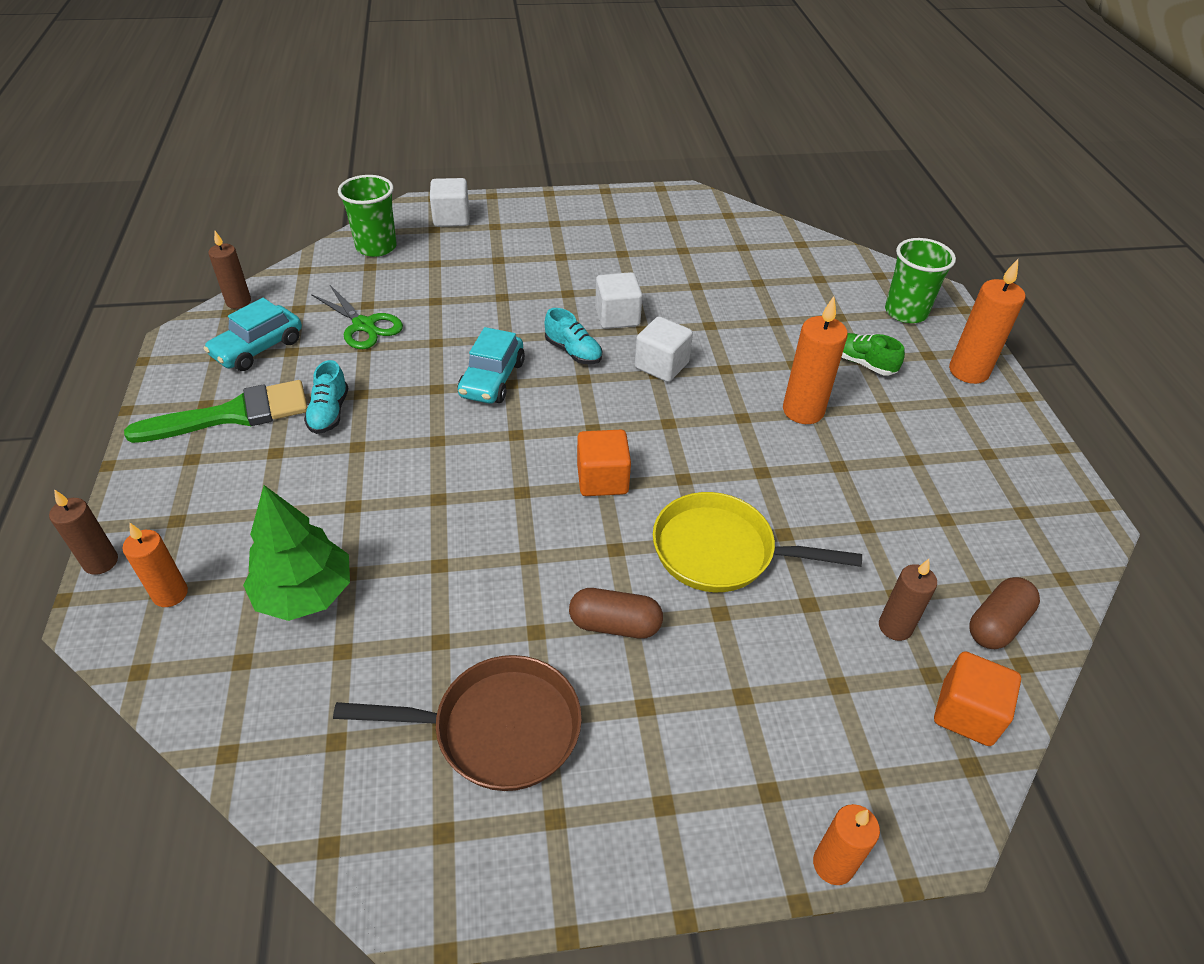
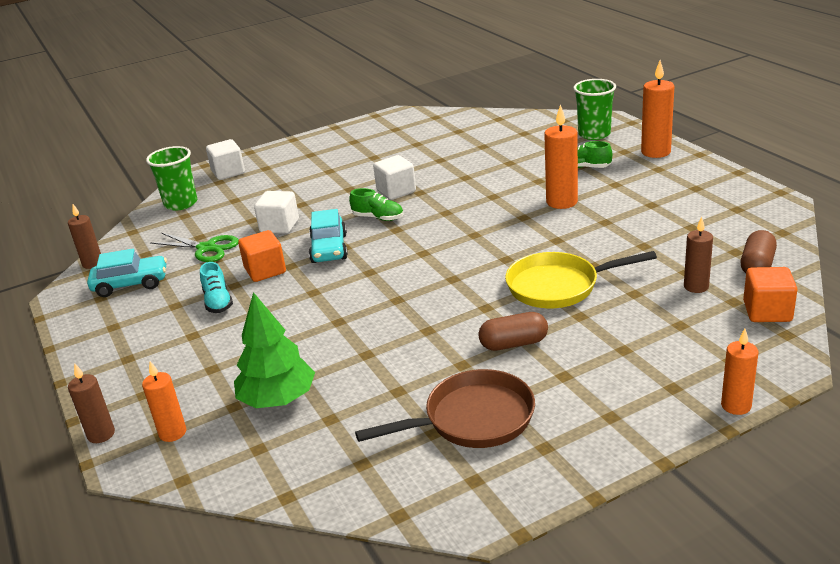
camera: 15 degrees left, 15 degrees down
(233, 414) = (141, 325): green brush -> none
(258, 348) = (131, 284): turquoise car -> turquoise car turned 120 degrees counterclockwise
(573, 352) = (378, 218): turquoise shoe -> green shoe
(602, 479) = (450, 276): orange cube -> orange cube (265, 271)
(661, 365) = (447, 207): white cube -> white cube (279, 226)

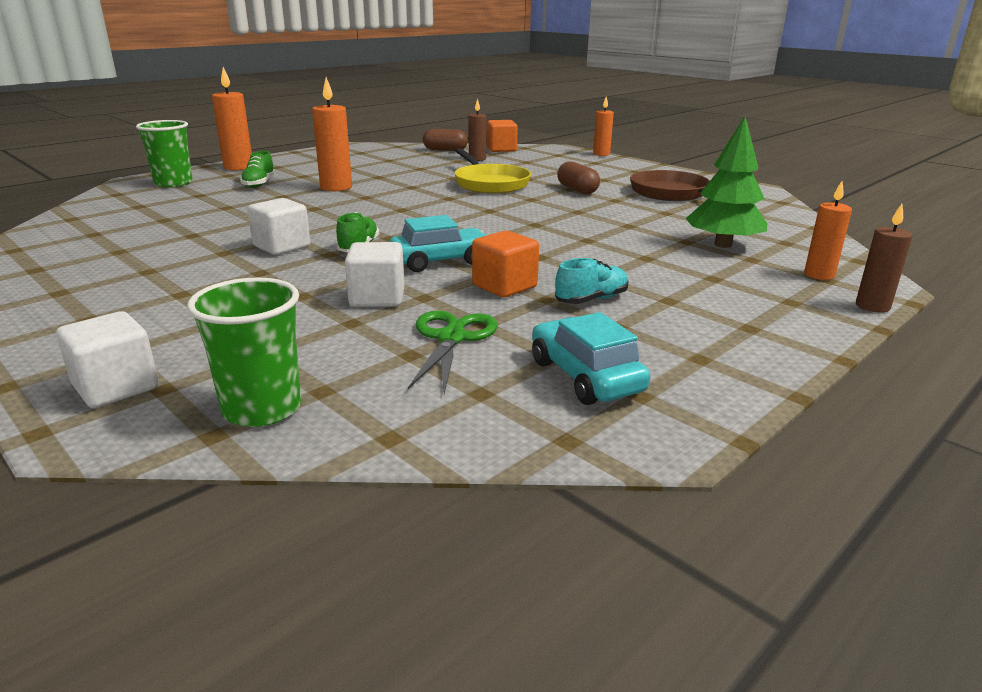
camera: 110 degrees left, 5 degrees down
(93, 263) = (536, 445): brown candle -> none

